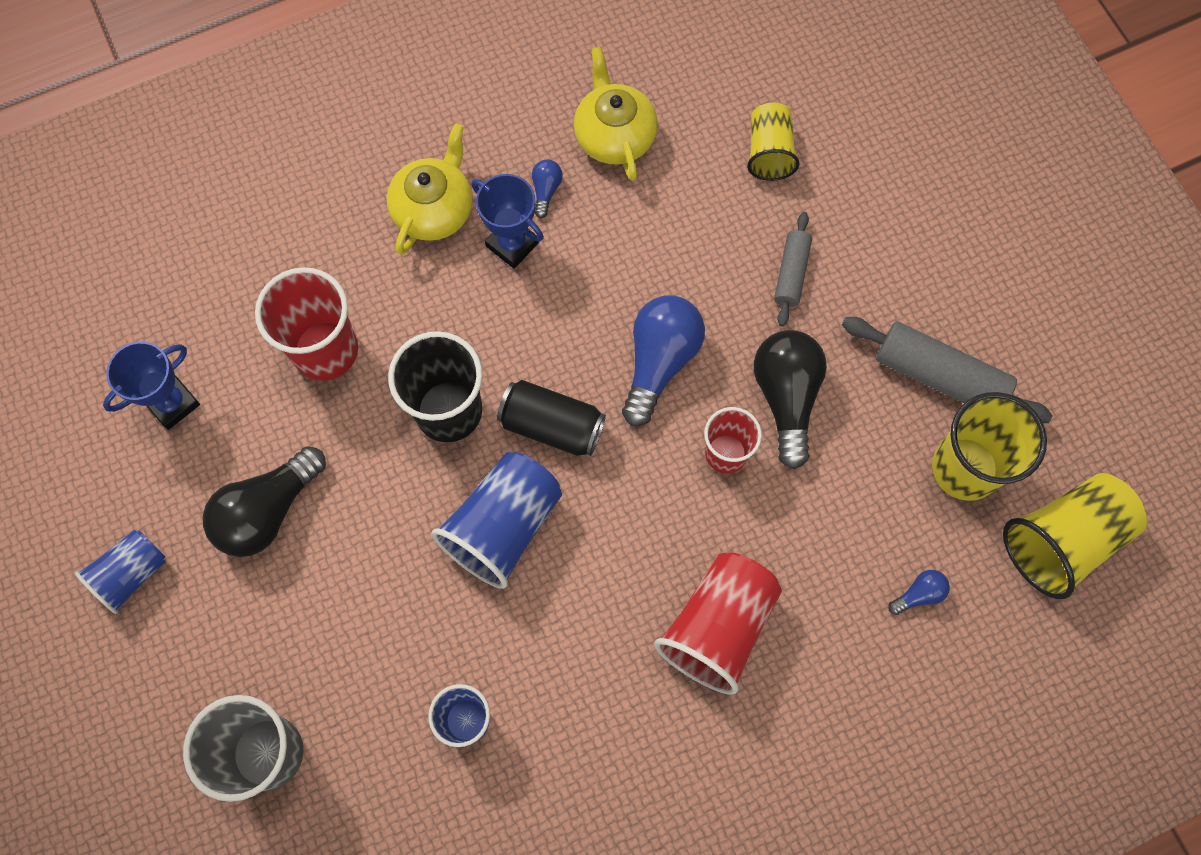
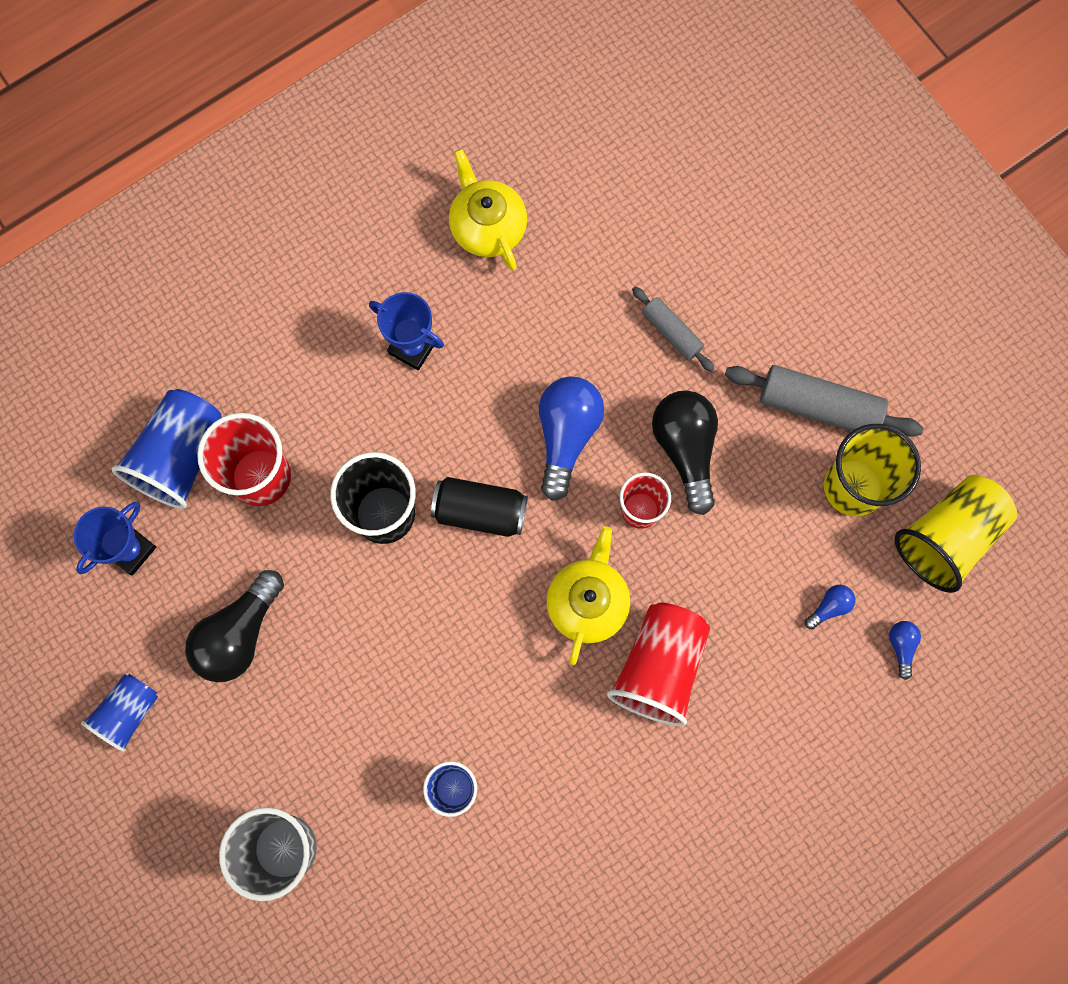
camera: 10 degrees left, 5 degrees up
(434, 209) = (334, 326): yellow teapot -> yellow teapot (588, 602)
(503, 526) = (454, 611): blue cup -> blue cup (181, 456)
(546, 190) = (434, 290): blue light bulb -> blue light bulb (901, 646)
(769, 152) = (633, 219): yellow cup -> none
(791, 273) = (671, 332): grey rolling pin -> grey rolling pin turned 45 degrees counterclockwise

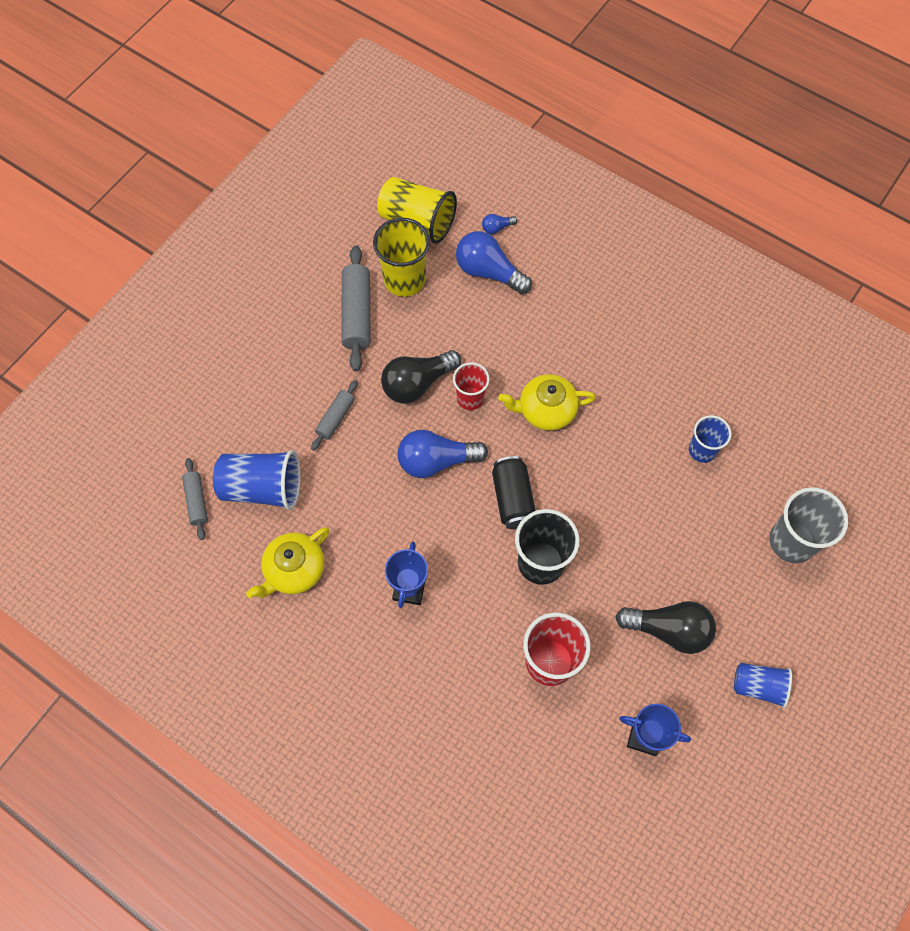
camera: 110 degrees left, 10 degrees down
(181, 456) = (558, 729): blue cup -> blue cup (262, 488)
(616, 142) = (197, 501): none -> grey rolling pin
(659, 667) = (569, 355): red cup -> none
(829, 607) = (489, 272): blue light bulb -> blue light bulb, size x2.19

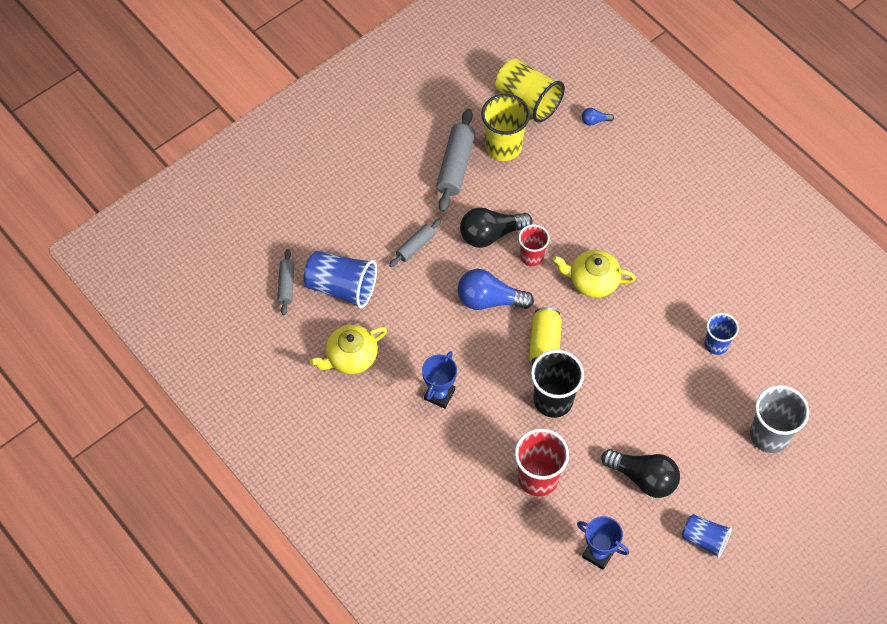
camera: 15 degrees right, 5 degrees down
(489, 272) = (577, 156): blue light bulb -> none
(512, 498) = (544, 344): black can -> yellow can

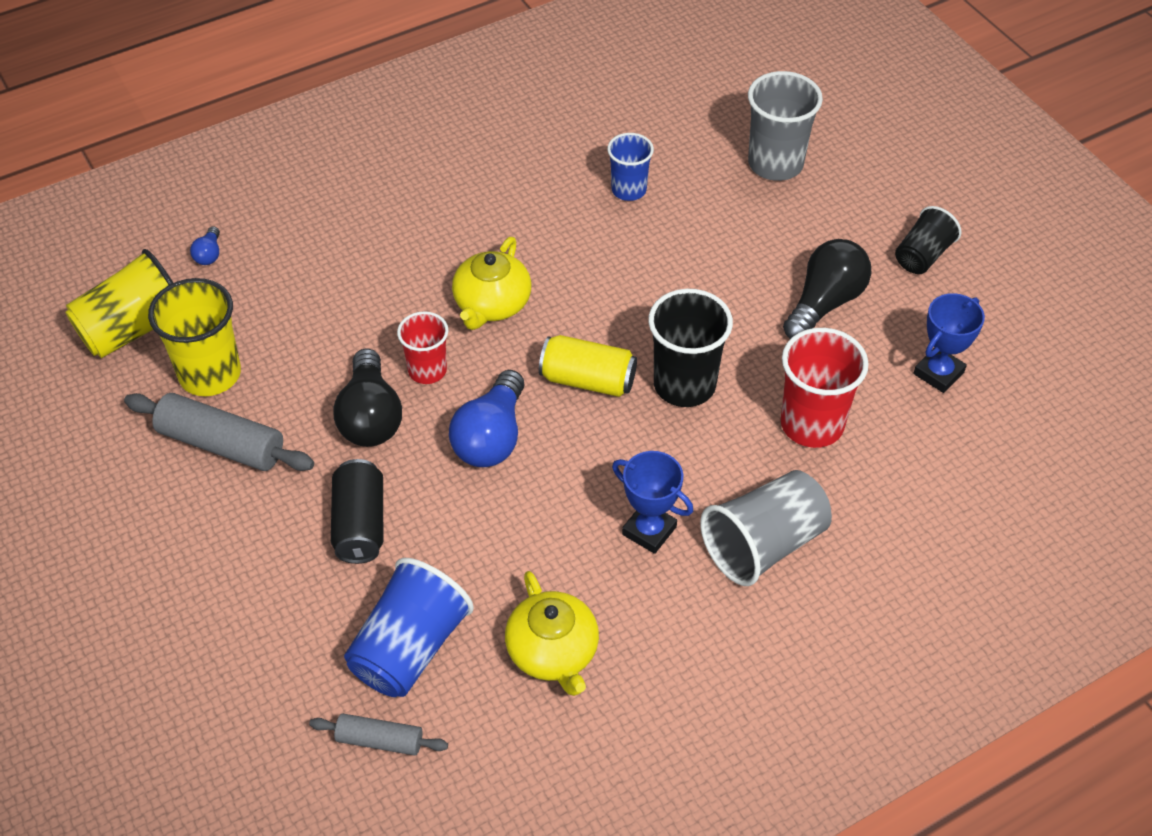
camera: 80 degrees left, 10 degrees down
(415, 246) = (360, 524): grey rolling pin -> black can
(441, 458) = (764, 545): none -> grey cup
(704, 539) = (922, 256): blue cup -> black cup

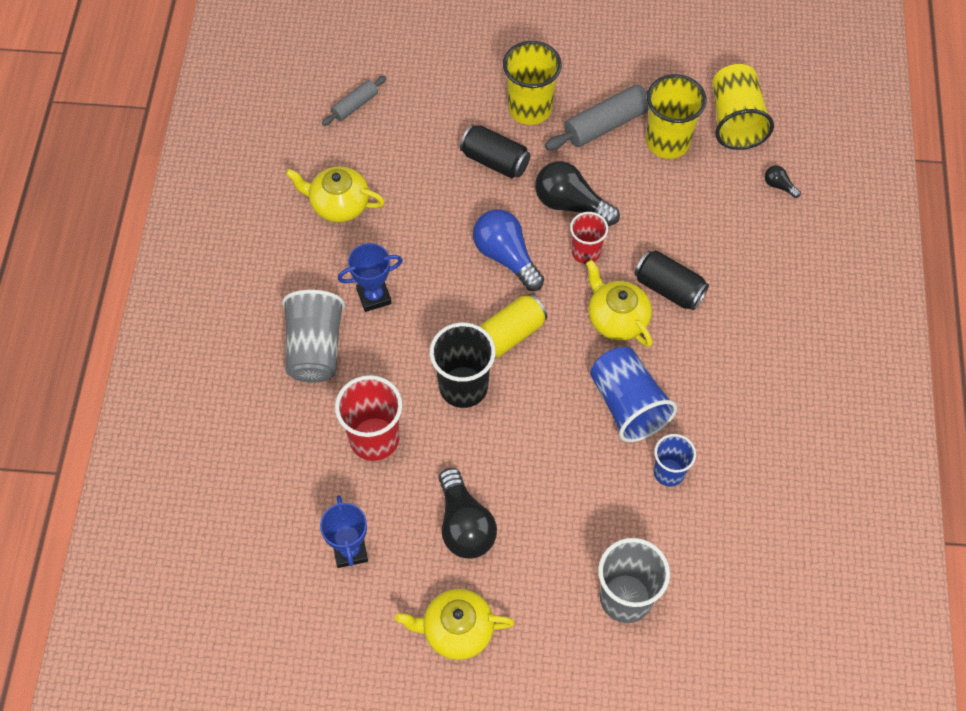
camera: 125 degrees right, 10 degrees up
(209, 254) = (779, 186): blue light bulb -> black light bulb
(248, 534) = (530, 108): none -> yellow cup
(409, 648) = (396, 143): blue cup -> blue cup (628, 405)
(419, 281) = (669, 288): none -> black can
(922, 256) = (456, 630): black cup -> yellow teapot

